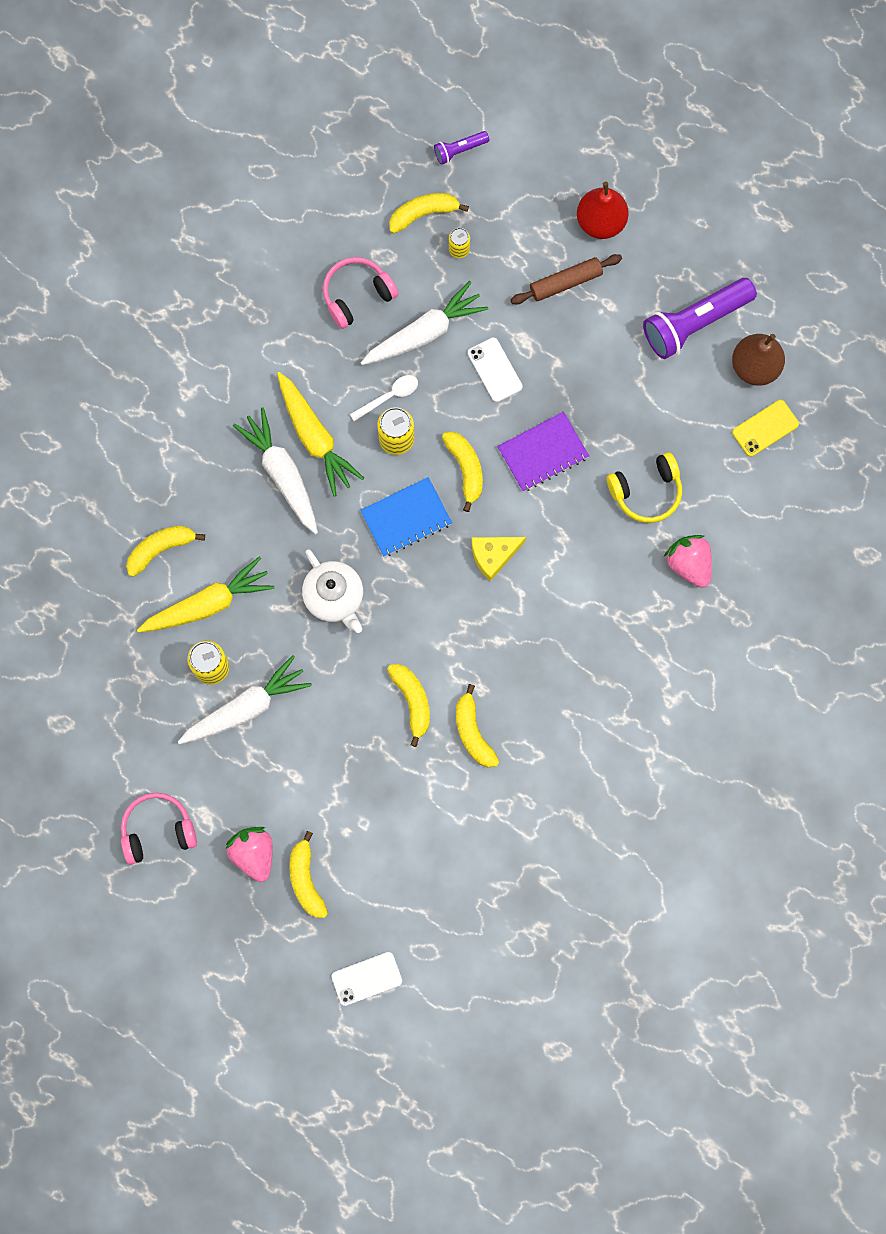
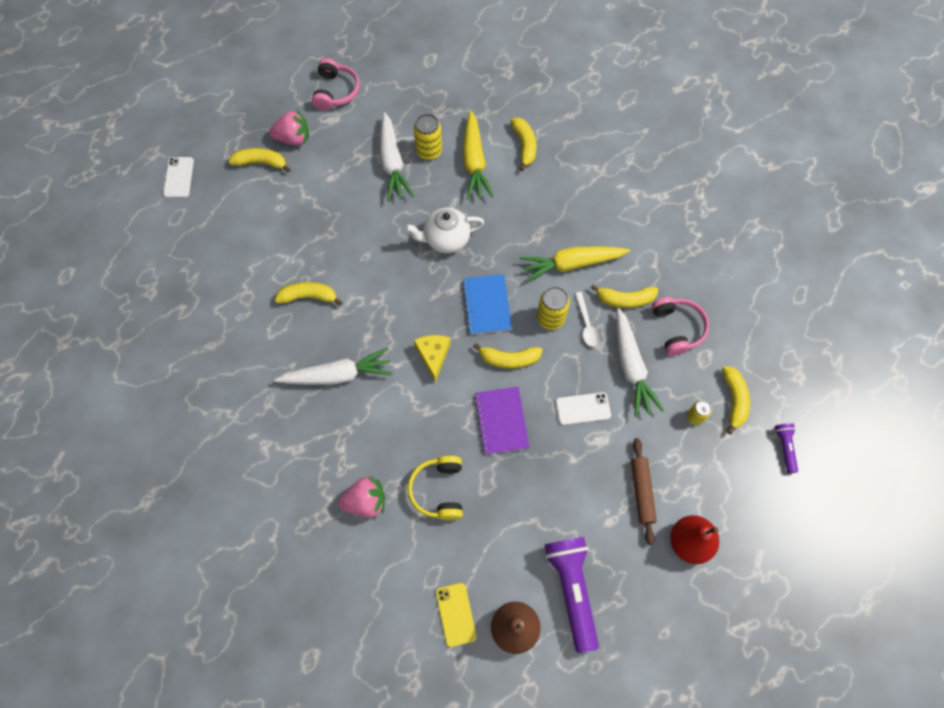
camera: 110 degrees right, 10 degrees down
(282, 473) = (551, 234): white carrot -> white carrot (338, 375)
(412, 701) = (349, 265): yellow banana -> yellow banana (625, 299)

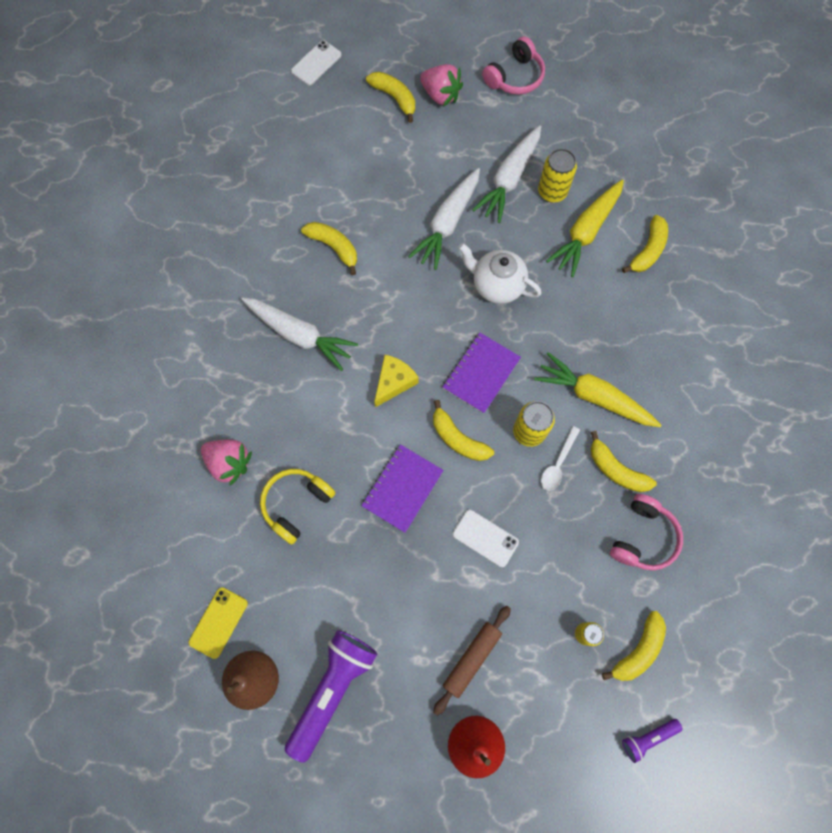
camera: 40 degrees right, 5 degrees up
(487, 305) = (481, 373): blue notebook -> purple notebook
(631, 367) = (565, 537): white carrot -> white carrot (447, 223)
(784, 448) = (648, 737): purple flashlight -> purple flashlight turned 150 degrees counterclockwise

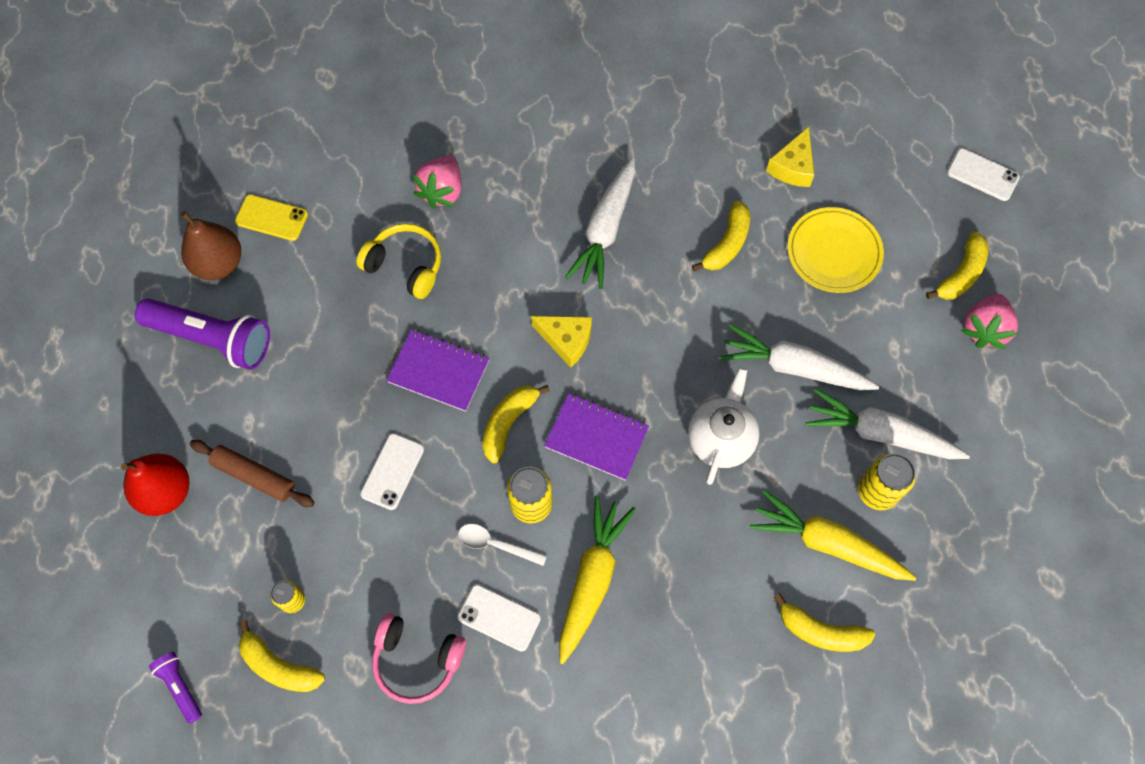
camera: 80 degrees right, 5 degrees down
(276, 186) = (792, 167): none -> yellow cheese
(358, 175) = (834, 252): none -> yellow plate
(515, 77) = (1045, 419): pink headphones -> none
(616, 469) = (499, 617): yellow banana -> white phone

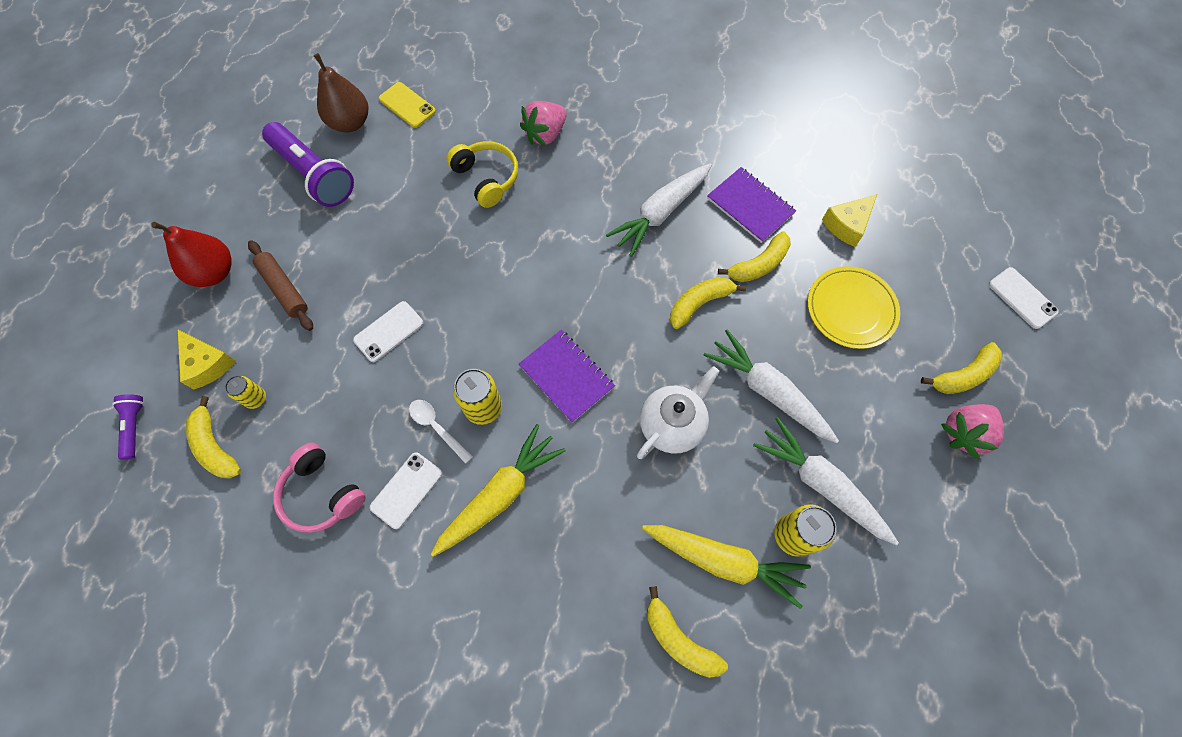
camera: 25 degrees right, 0 degrees up
(438, 371) = (467, 269): purple notebook -> purple notebook (750, 206)
(499, 617) = (406, 490): white phone -> white phone turned 75 degrees clockwise
(508, 423) = (501, 333): yellow banana -> yellow banana (699, 303)
(566, 340) = (583, 287): yellow cheese -> yellow cheese (207, 364)
(827, 543) = (724, 561): yellow carrot -> yellow carrot turned 150 degrees clockwise

